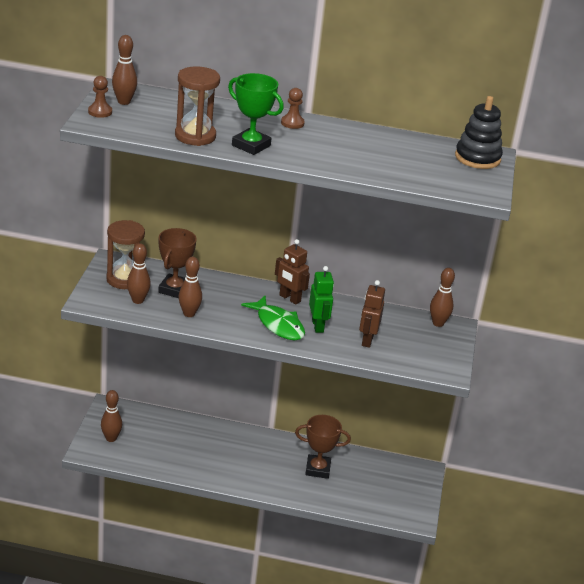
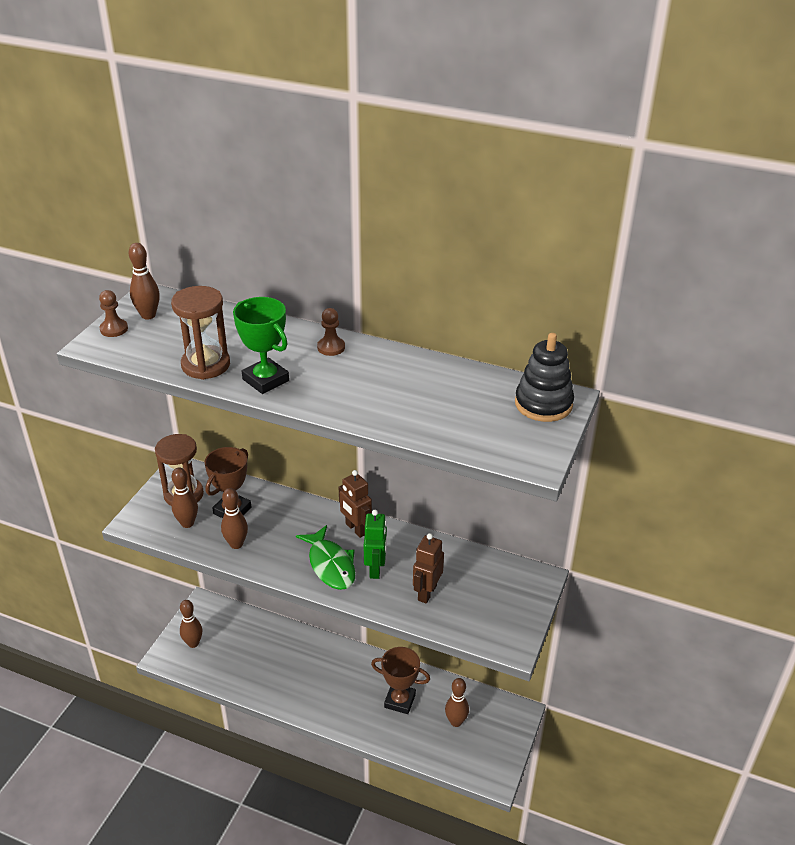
camera: 15 degrees right, 5 degrees up
(438, 323) = (519, 573): brown bowling pin -> brown bowling pin (456, 722)

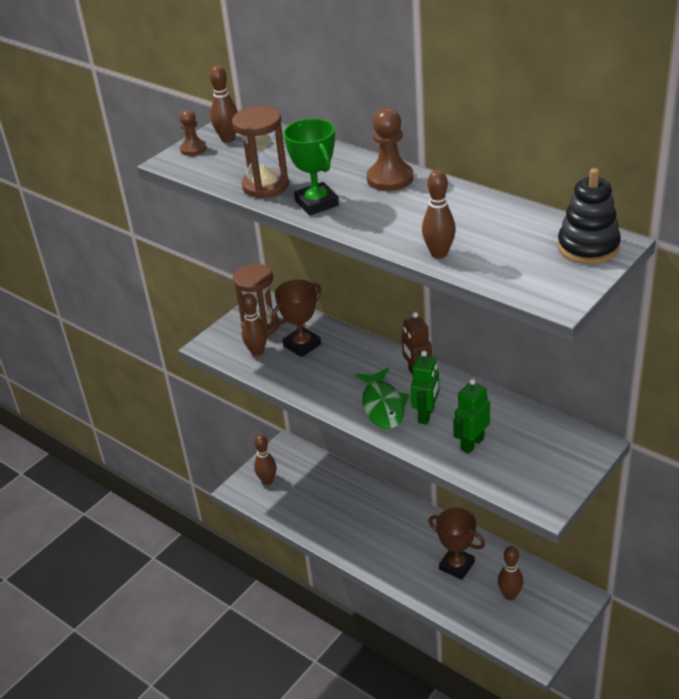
camera: 20 degrees right, 0 degrees up
(236, 544) = (297, 376): brown bowling pin -> brown bowling pin (439, 254)
(331, 347) = (390, 179): brown pawn -> brown pawn, size x1.67
(427, 593) = (472, 444): brown robot -> green robot

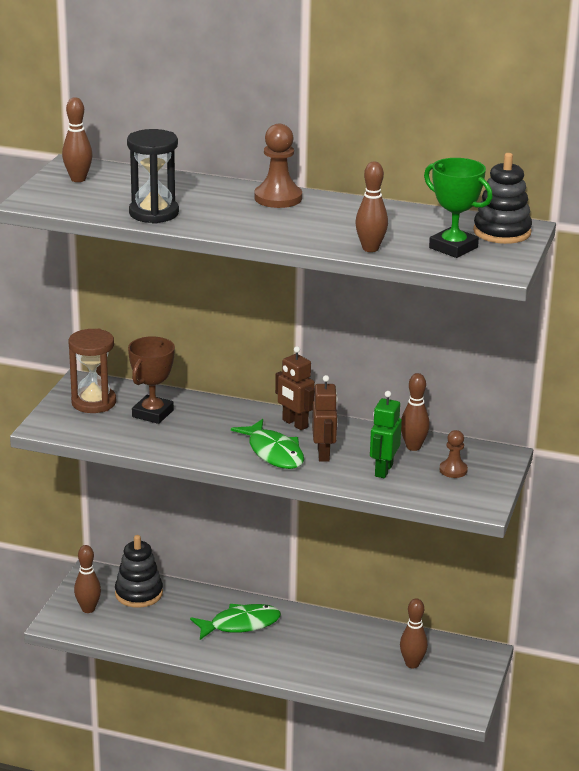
camera: 25 degrees left, 10 degrees down
(193, 149) = (46, 190): brown pawn -> brown pawn (453, 470)
(257, 352) = (105, 425): brown bowling pin -> brown bowling pin (413, 447)
(265, 186) = (154, 213): brown hourglass -> black hourglass
(312, 473) = (139, 593): none -> black stacking toy
(316, 203) = (219, 222): green trophy -> green trophy (453, 248)
(380, 521) = (240, 624): none -> green fish
(426, 415) = (324, 454): green robot -> brown robot
(456, 565) = (344, 649): brown trophy -> none

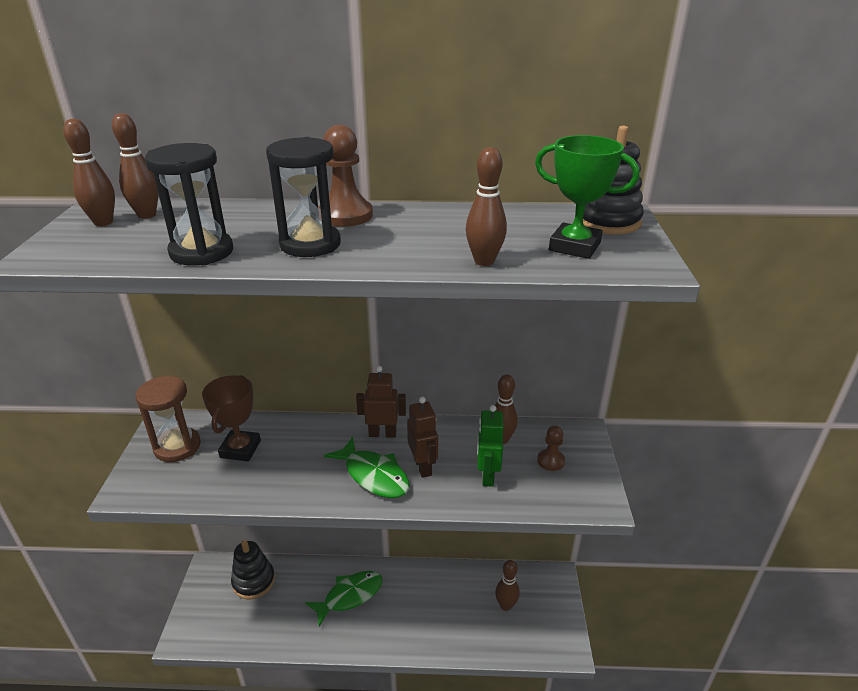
camera: 15 degrees left, 5 degrees up
(88, 609) = (210, 612): brown bowling pin -> brown bowling pin (147, 215)
(239, 218) = (310, 244): none -> black hourglass
(295, 424) = (382, 433): brown robot -> brown robot turned 150 degrees clockwise

